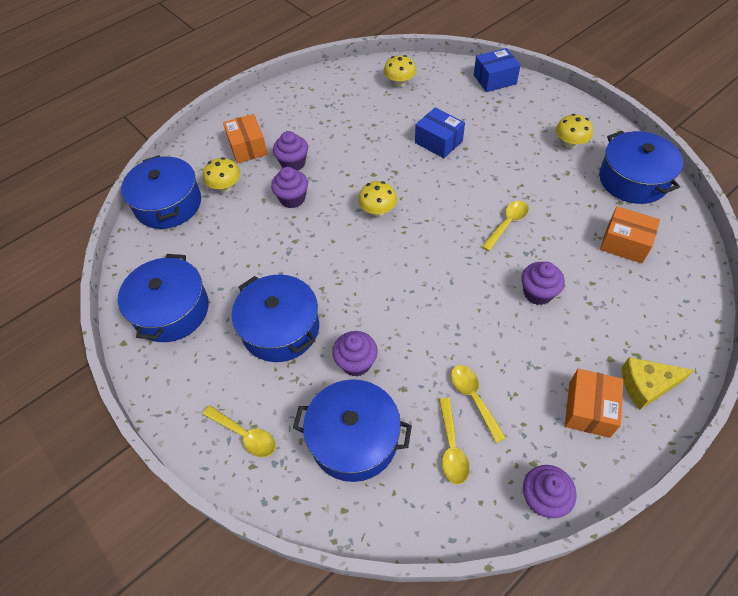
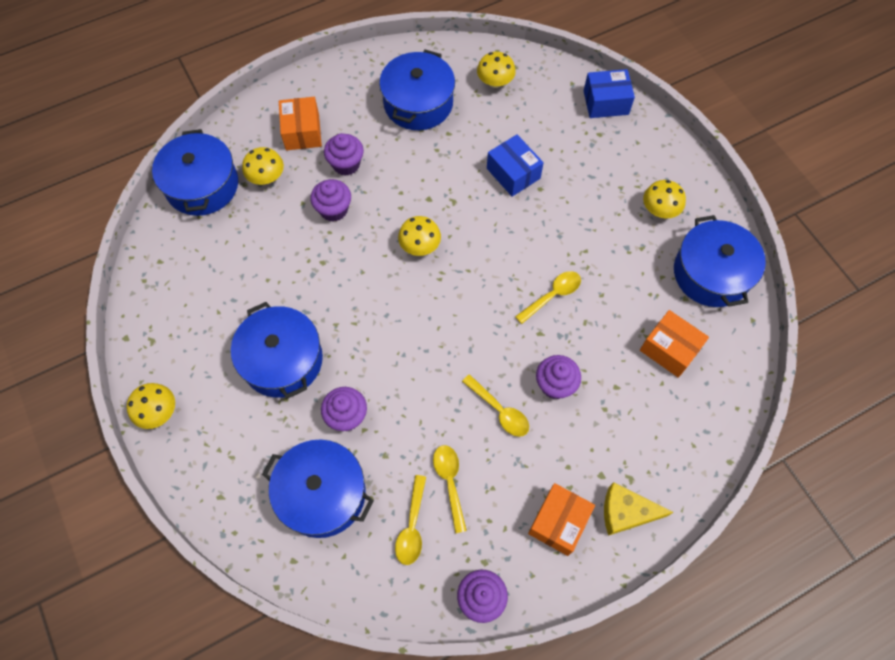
camera: 10 degrees right, 10 degrees up
(170, 401) = (158, 412): none -> yellow mushroom
(171, 310) = (179, 313): blue pot -> blue pot (418, 103)
(245, 435) = (221, 464): yellow spoon -> yellow spoon (499, 411)

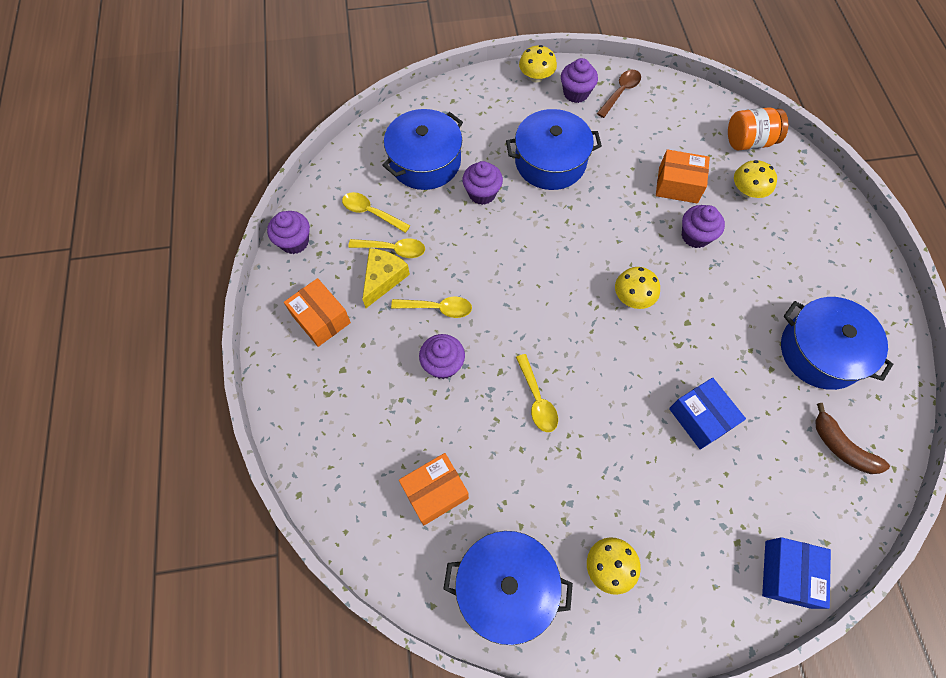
camera: 110 degrees right, 0 degrees up
(162, 315) = (620, 92): none -> brown spoon
(202, 185) = (749, 141): blue pot -> orange jar
(302, 132) = (798, 233): orange box -> orange box (678, 185)
(346, 164) = (749, 260): purple cupcake -> purple cupcake (576, 93)
(495, 82) = (841, 447): yellow mushroom -> brown banana
(499, 411) = (438, 308): yellow spoon -> yellow spoon turned 150 degrees counterclockwise
(513, 173) = (700, 418): blue box -> blue box turned 75 degrees clockwise
(626, 512) = (301, 376): yellow cheese -> yellow cheese (383, 278)

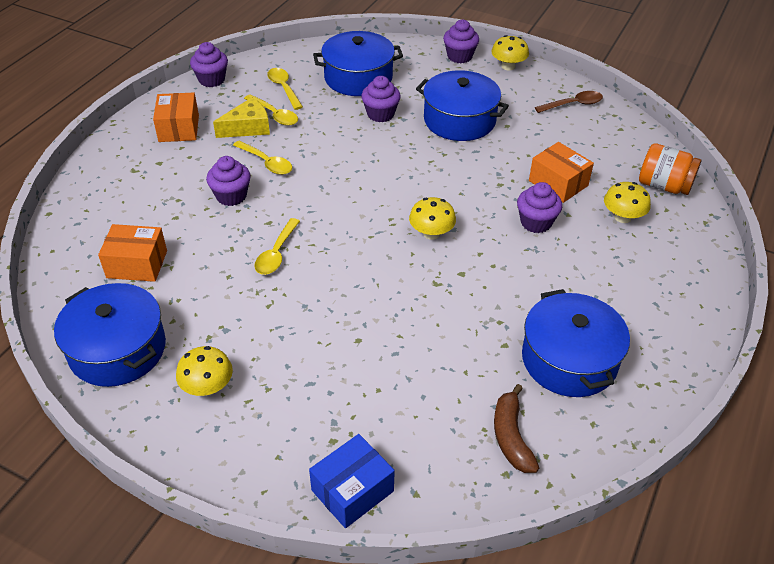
camera: 35 degrees right, 20 degrees down
(576, 93) = (531, 89): purple cupcake -> purple cupcake (459, 56)
(700, 418) = (399, 340): blue box -> none

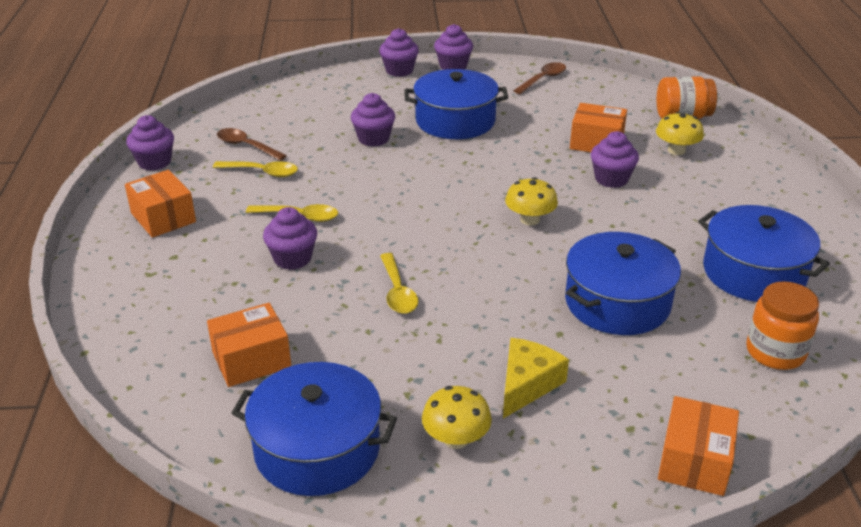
camera: 30 degrees left, 10 degrees down
(248, 127) = (244, 192): yellow cheese -> yellow cheese (527, 384)
(284, 88) = (246, 146): yellow spoon -> brown spoon
(352, 490) = (694, 461): blue box -> orange box
(358, 78) = (317, 115): blue pot -> blue pot (617, 302)
(508, 66) = (453, 66): yellow mushroom -> purple cupcake
(511, 436) = (775, 352): brown banana -> orange jar

